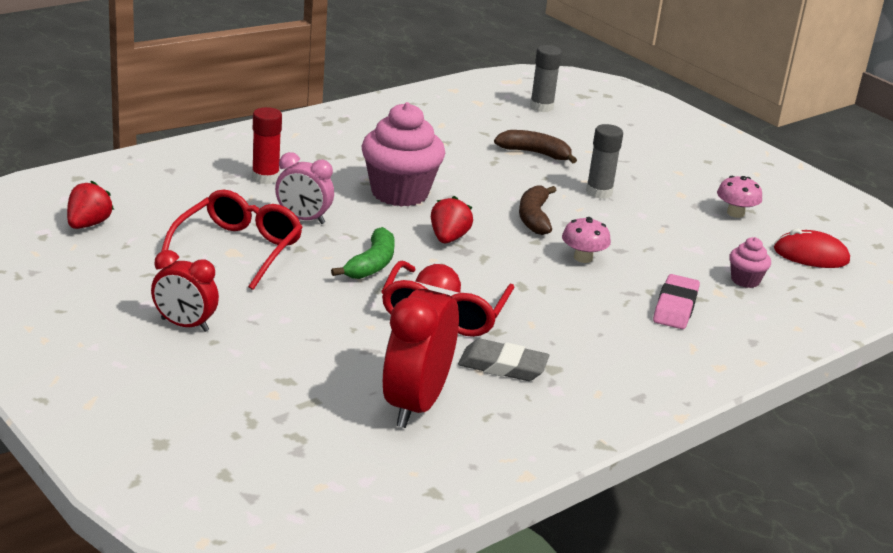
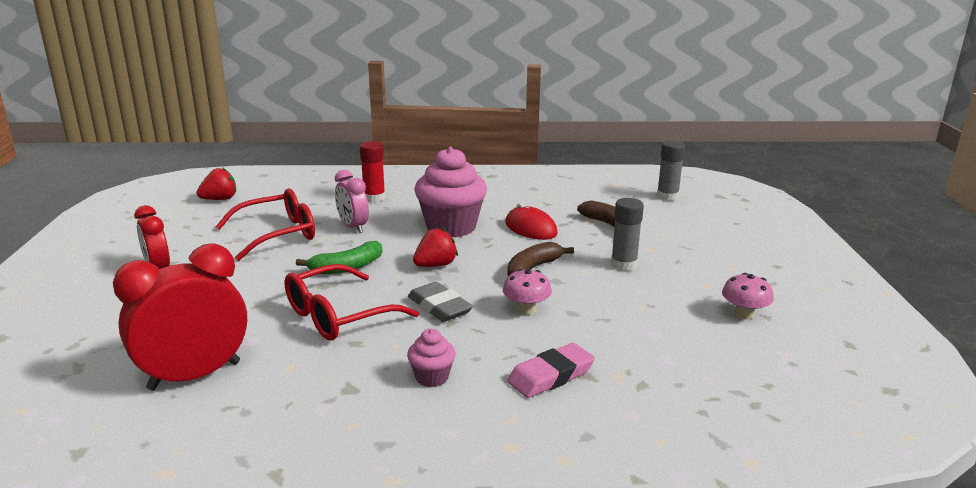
camera: 40 degrees right, 5 degrees down
(502, 366) = (311, 371): grey eraser -> grey eraser (439, 307)
(745, 280) = (665, 375): pink cupcake -> pink cupcake (432, 377)
(811, 255) = (782, 375): red mouse -> red mouse (531, 228)

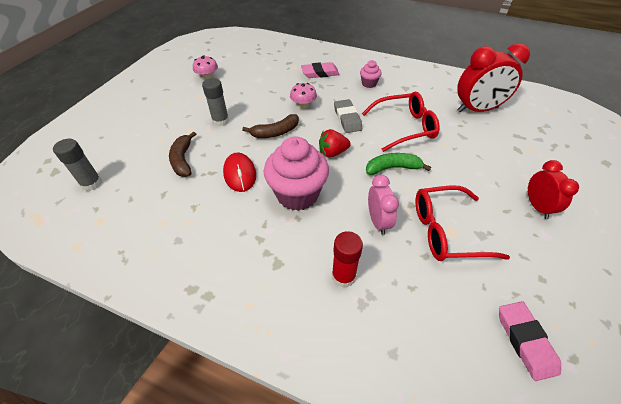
camera: 155 degrees left, 25 degrees up
(220, 199) = (525, 341): red strawberry -> pink eraser

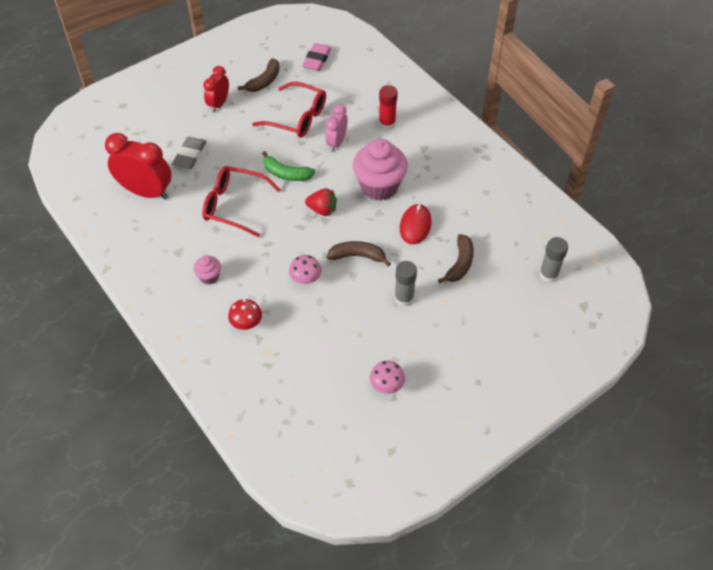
camera: 150 degrees left, 5 degrees up
(320, 73) = (246, 323): pink eraser -> red mushroom
(347, 119) = (276, 240): grey eraser -> grey eraser (190, 155)
(536, 262) = (264, 81): none -> brown banana

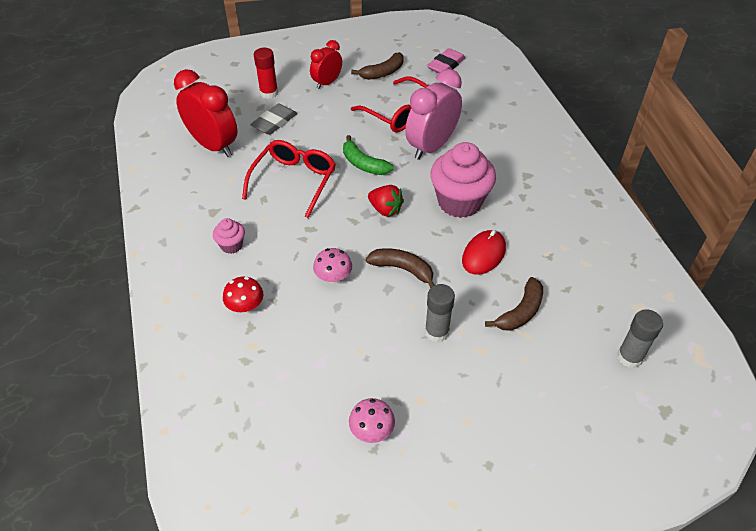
camera: 20 degrees right, 5 degrees down
(234, 205) = (294, 181): red glasses -> red glasses turned 75 degrees clockwise
(336, 142) = (431, 147): pink clock -> pink clock, size x1.69
(387, 123) = (495, 141): red glue stick -> red glue stick (269, 93)

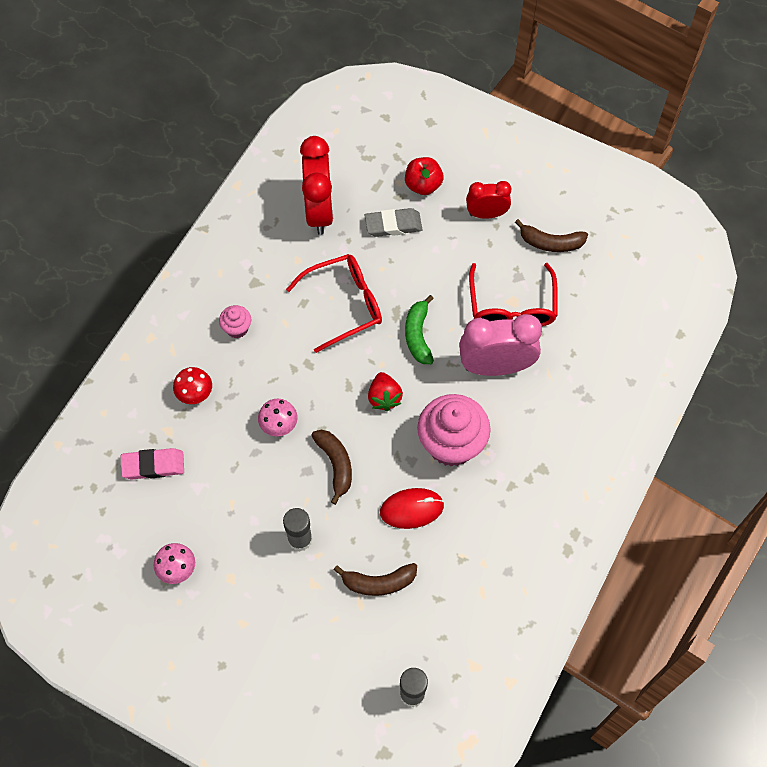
camera: 45 degrees right, 15 degrees up
(269, 93) = (423, 185): red glue stick -> red apple
(446, 65) = (622, 282): pink eraser -> pink eraser (153, 465)

